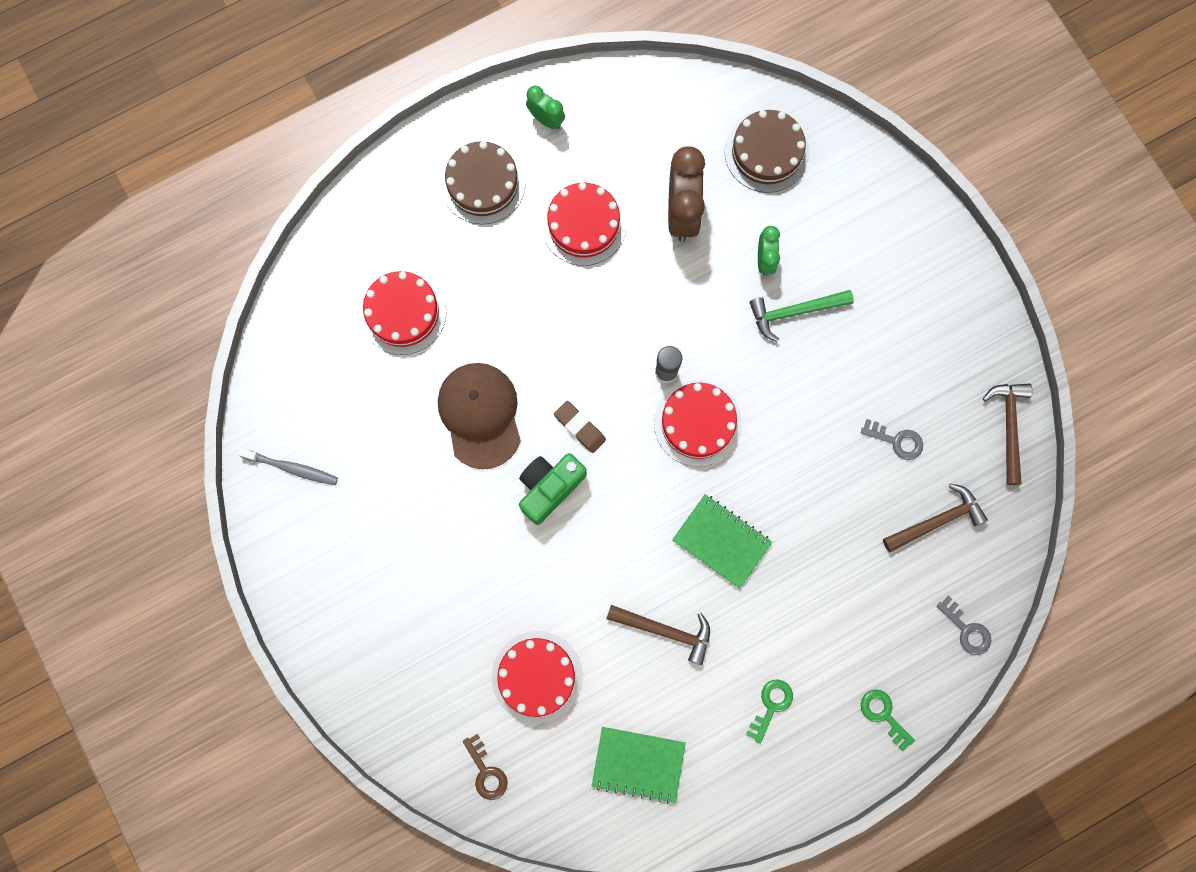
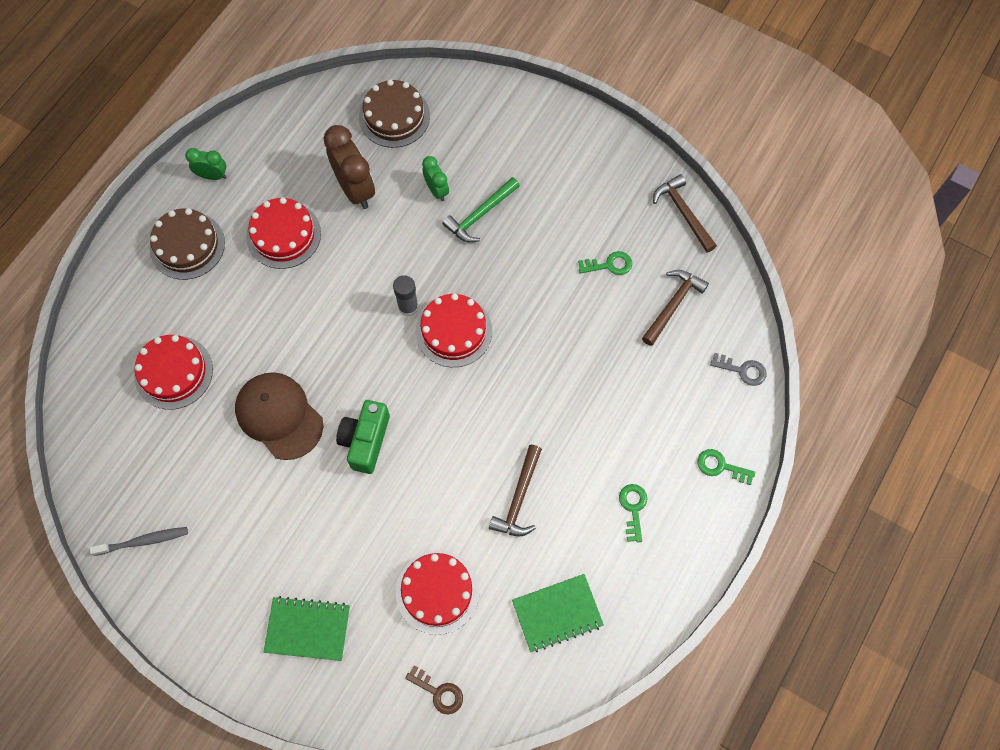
camera: 30 degrees left, 10 degrees down
(580, 427) = (364, 383): brown eraser -> none
(665, 631) = (519, 498): brown hammer -> brown hammer turned 120 degrees clockwise
(721, 541) = (522, 407): green notebook -> green notebook (308, 629)
(896, 440) = (609, 265): grey key -> green key

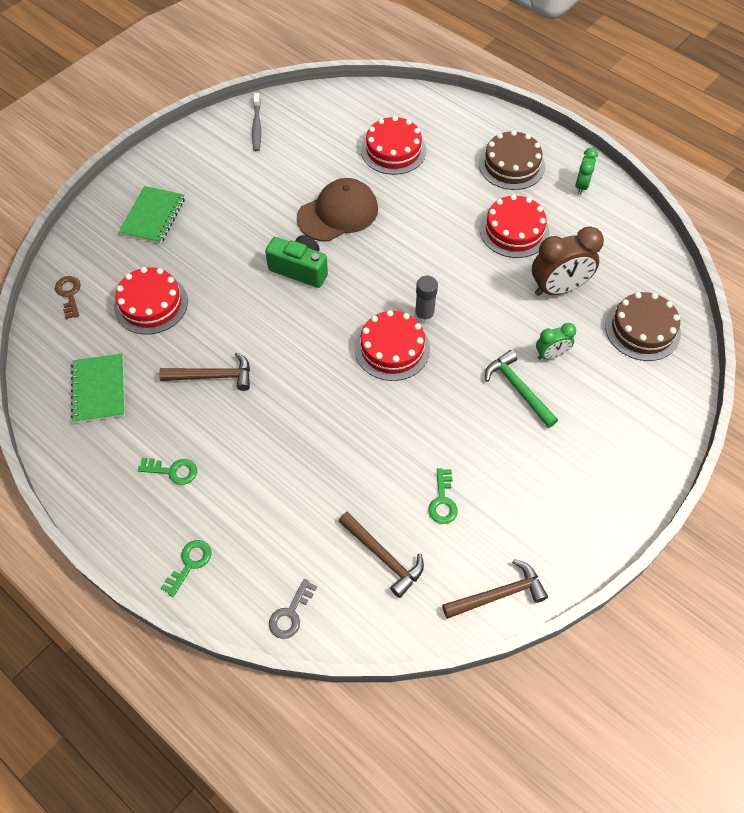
camera: 100 degrees right, 10 degrees down
(438, 692) = (69, 294): brown key -> brown key turned 120 degrees clockwise
(519, 498) = (213, 376): brown hammer -> brown hammer turned 150 degrees clockwise

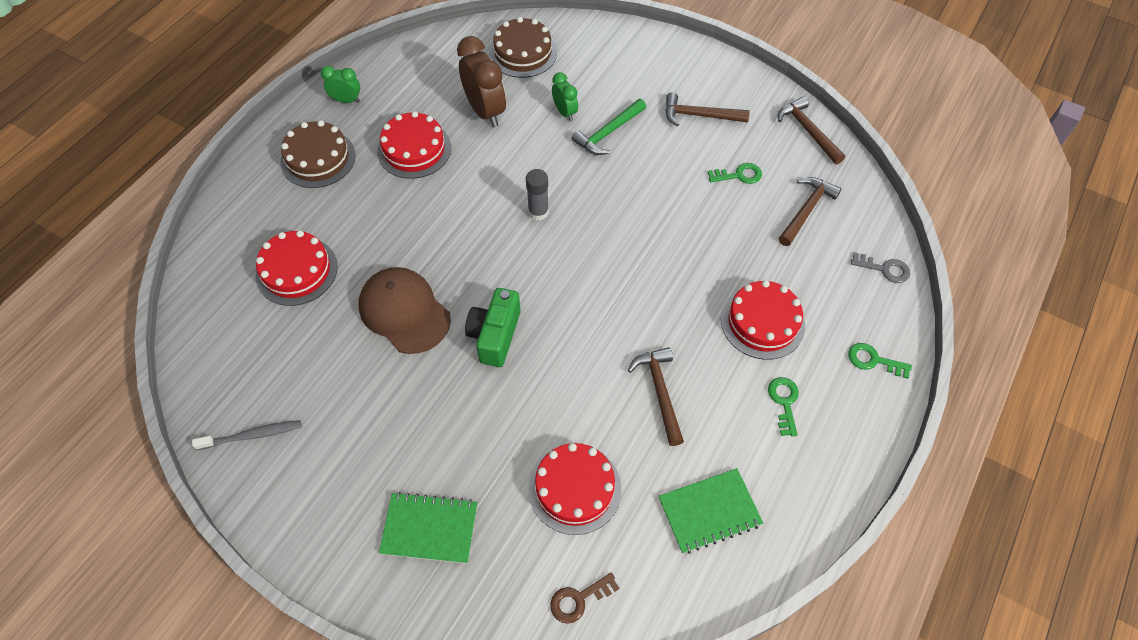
camera: 100 degrees left, 0 degrees up
(392, 348) = (585, 233): red cake -> red cake (762, 322)
(535, 482) = (699, 115): none -> brown hammer

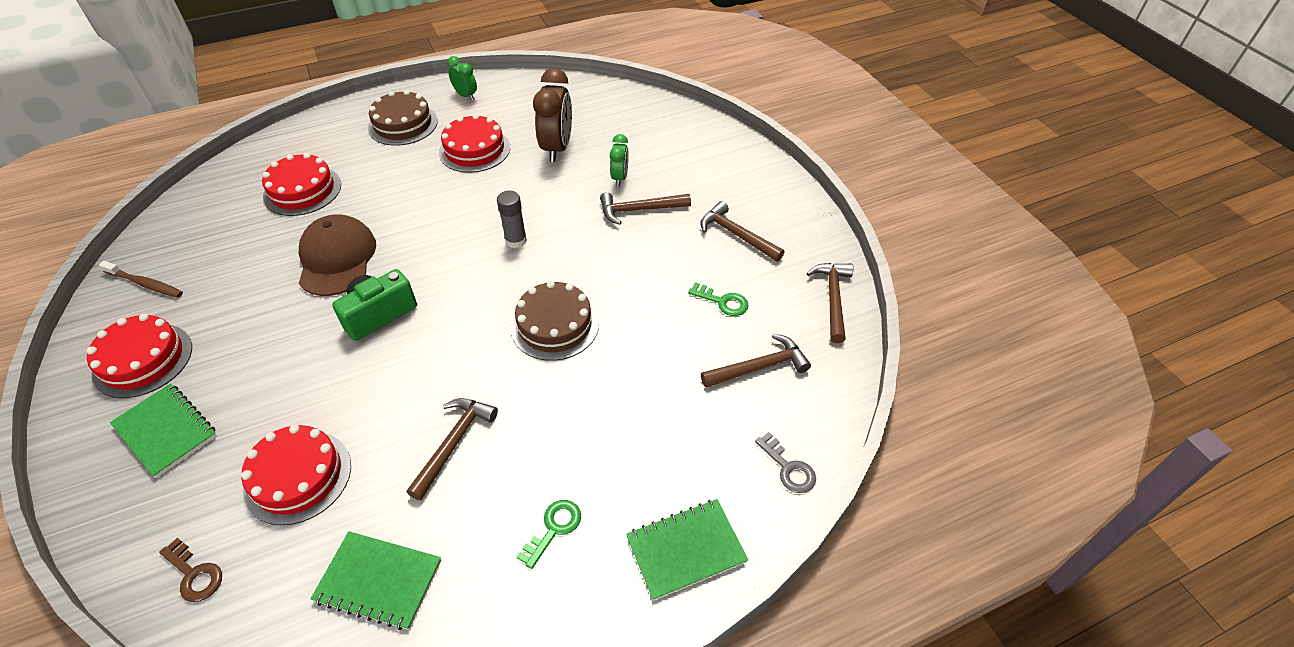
camera: 35 degrees right, 10 degrees down
(252, 435) = (145, 284): grey toothbrush -> brown toothbrush
(523, 53) = (633, 120): brown cake -> brown cake (555, 325)
(579, 599) = (194, 574): brown key -> brown key turned 150 degrees counterclockwise
(608, 133) = (639, 210): green hammer -> brown hammer
(762, 322) = (610, 441): red cake -> red cake (143, 360)
(873, 360) = (686, 550): green key -> green notebook

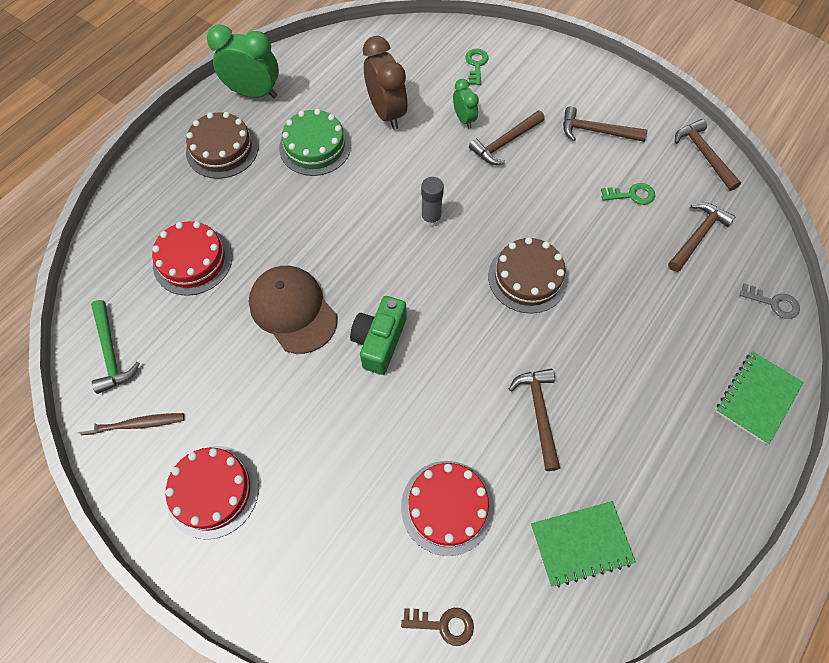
camera: 30 degrees left, 15 degrees up
(166, 431) = (301, 536): green notebook -> none
(182, 227) = (111, 352): none -> green hammer
(466, 96) = (254, 93): green clock -> green clock, size x1.82
(474, 150) = (315, 147): red cake -> green cake
(554, 529) = (663, 434): green key -> green key (476, 65)

